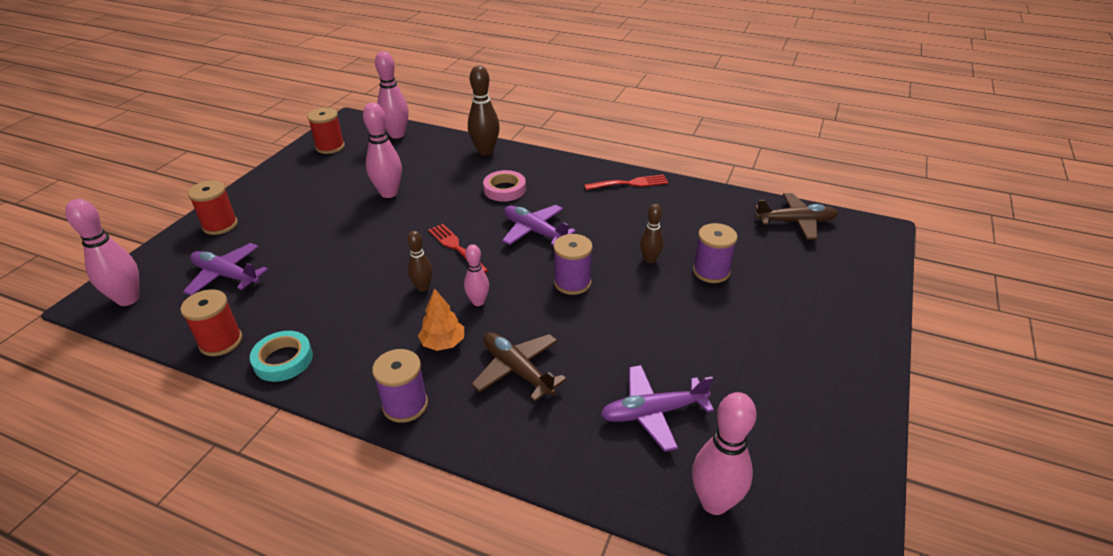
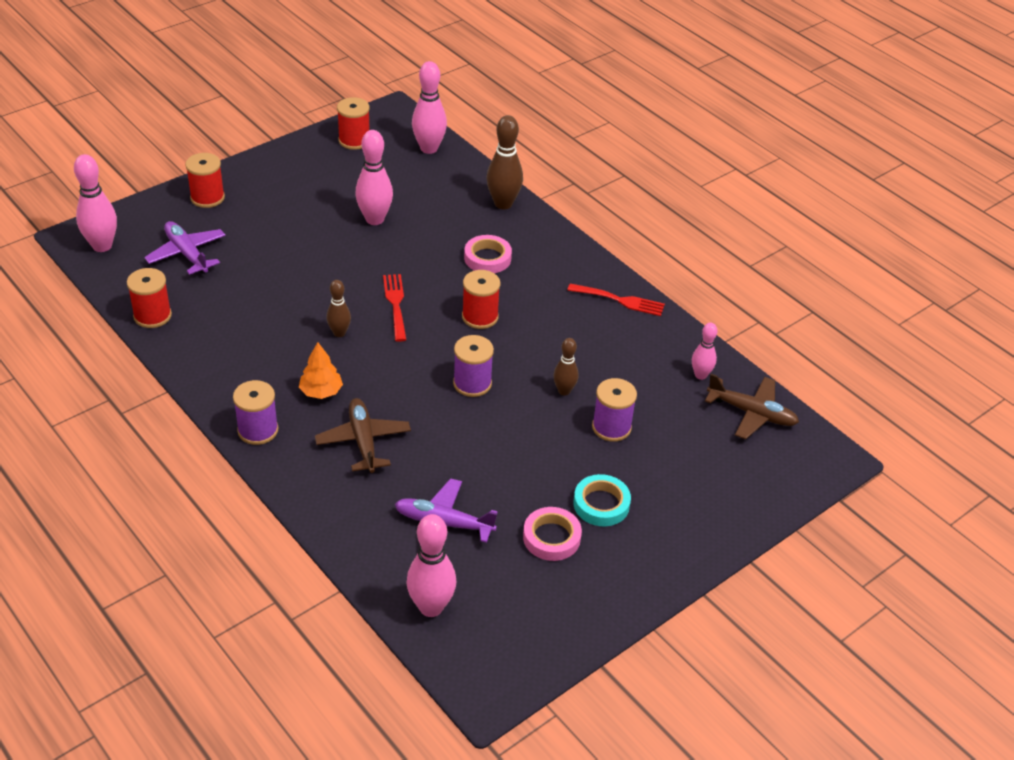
camera: 25 degrees right, 5 degrees up
(283, 360) = (190, 352): turquoise tape -> turquoise tape (601, 504)
(478, 302) = (376, 367): pink bowling pin -> pink bowling pin (700, 375)
(534, 231) = (480, 317): purple plane -> red spool
(753, 380) = (551, 537): none -> pink tape

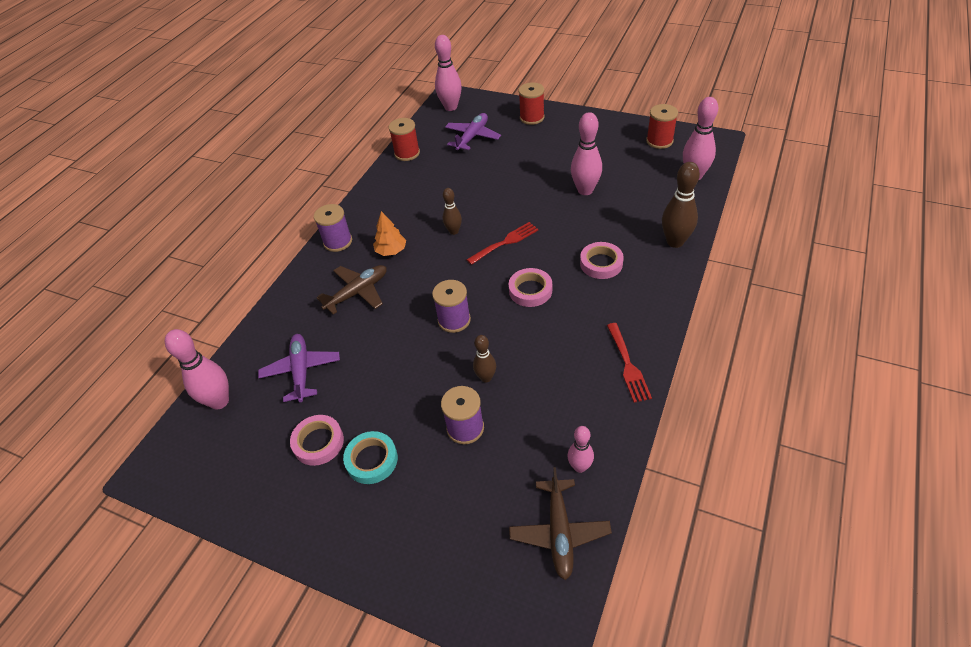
camera: 70 degrees right, 5 degrees up
(480, 317) = (530, 290): red spool -> pink tape

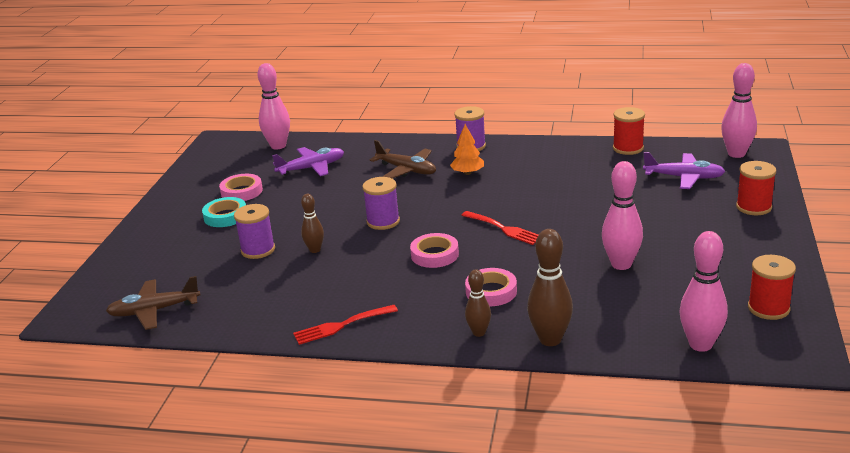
camera: 75 degrees right, 20 degrees down
(454, 231) = (509, 198): brown bowling pin -> brown bowling pin (479, 332)
(579, 467) = (218, 312): pink bowling pin -> none

